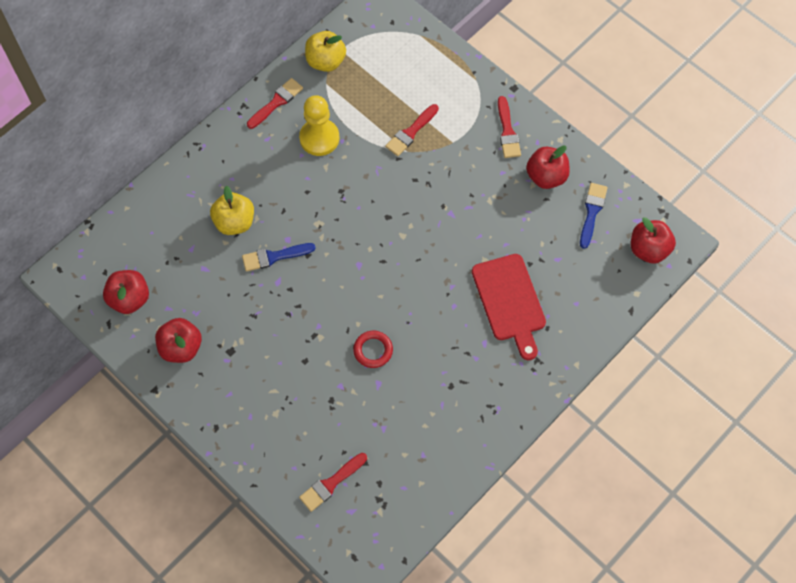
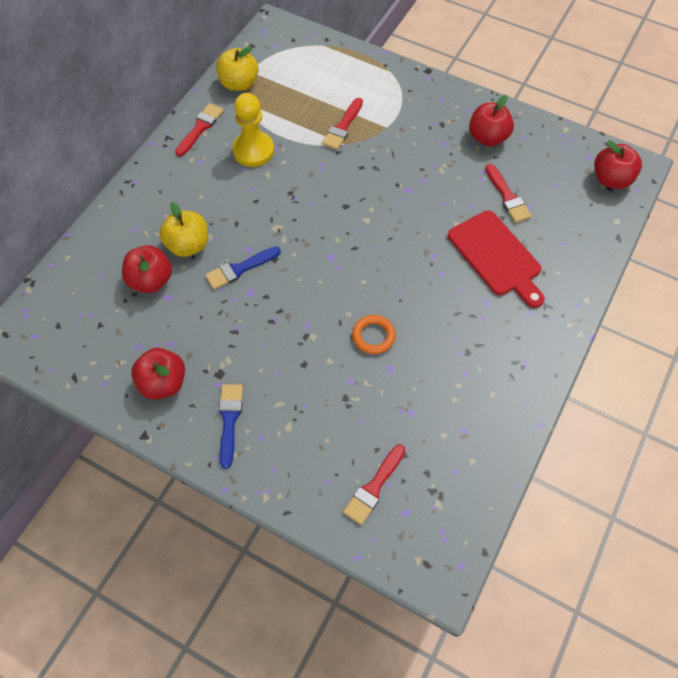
camera: 15 degrees left, 5 degrees down
(130, 299) = (92, 346): red apple -> red apple (151, 280)
(373, 350) = (373, 336): red ring -> orange ring
(507, 131) = (436, 107): red brush -> red brush (507, 197)
(592, 212) = (543, 159): blue brush -> blue brush (229, 420)

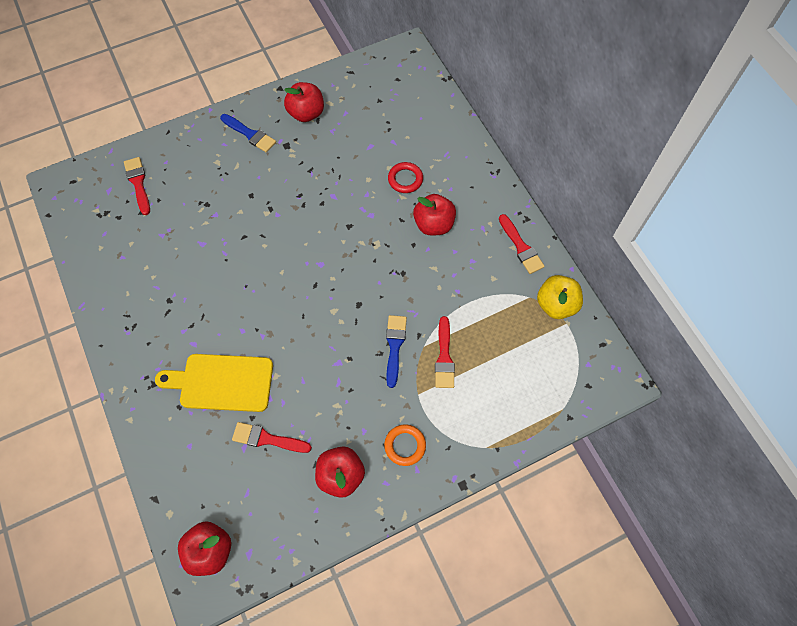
camera: 125 degrees right, 5 degrees up
(151, 280) = (392, 143): red apple -> red apple (433, 224)
(188, 245) = (405, 179): yellow apple -> red ring
(239, 269) = (358, 200): blue brush -> blue brush (394, 346)
(253, 150) = (467, 272): yellow pawn -> none
(342, 127) = (444, 357): red brush -> red brush turned 150 degrees counterclockwise
(373, 336) = (233, 249): orange ring -> orange ring (405, 445)
(496, 256) = (222, 382): red cutting board -> yellow cutting board

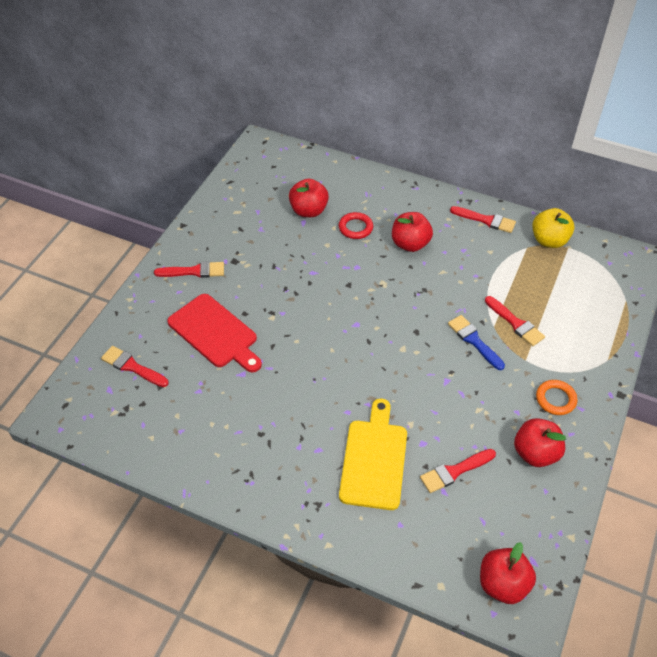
camera: 40 degrees left, 15 degrees down
(215, 197) = (215, 333): none -> red cutting board
(222, 382) = (374, 460): yellow cutting board -> yellow cutting board turned 135 degrees clockwise
(250, 134) = (194, 271): blue brush -> red brush
(306, 113) = (226, 229): red apple -> red apple (308, 211)

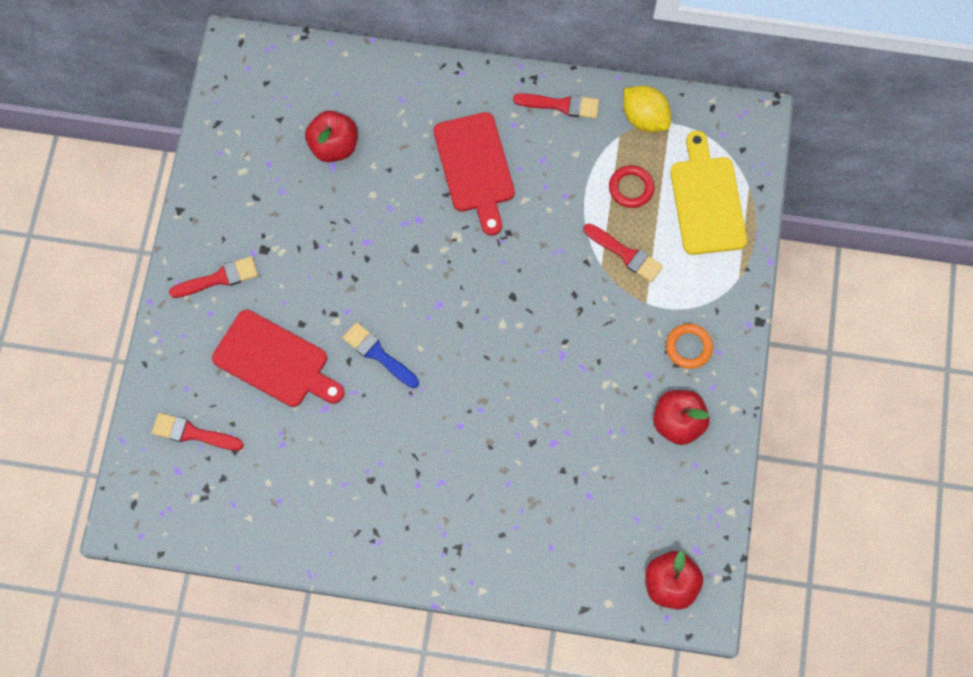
camera: 15 degrees left, 20 degrees up
(355, 228) = (401, 159): red ring -> red ring (631, 188)
(374, 460) = (505, 478): yellow cutting board -> yellow cutting board (706, 200)
(410, 244) = (475, 167): red apple -> red cutting board
(454, 471) = (595, 469): red brush -> none
(474, 340) = (582, 291): blue brush -> blue brush (378, 354)
(549, 240) = (644, 118): yellow apple -> yellow lemon

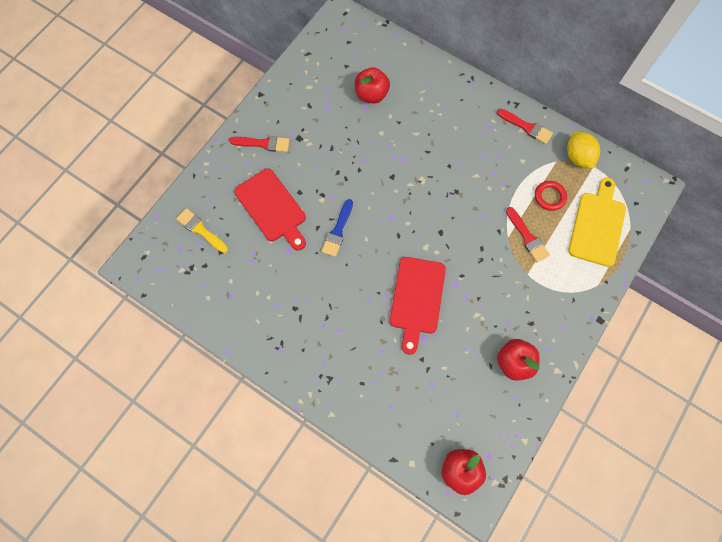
camera: 25 degrees right, 0 degrees up
(192, 433) = (200, 229): red brush -> yellow brush
(378, 354) = (338, 231): blue brush -> blue brush turned 135 degrees counterclockwise
(475, 167) = (453, 142): red cutting board -> red cutting board (417, 299)
(688, 347) = (543, 316): orange ring -> none

